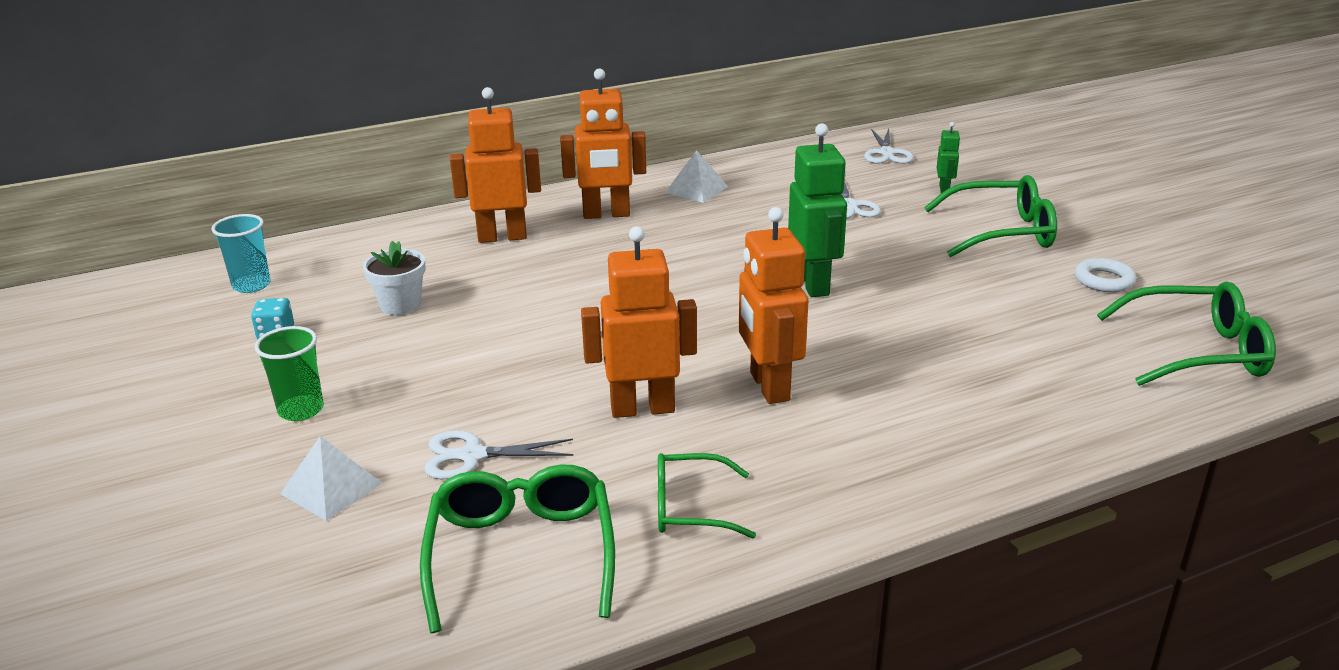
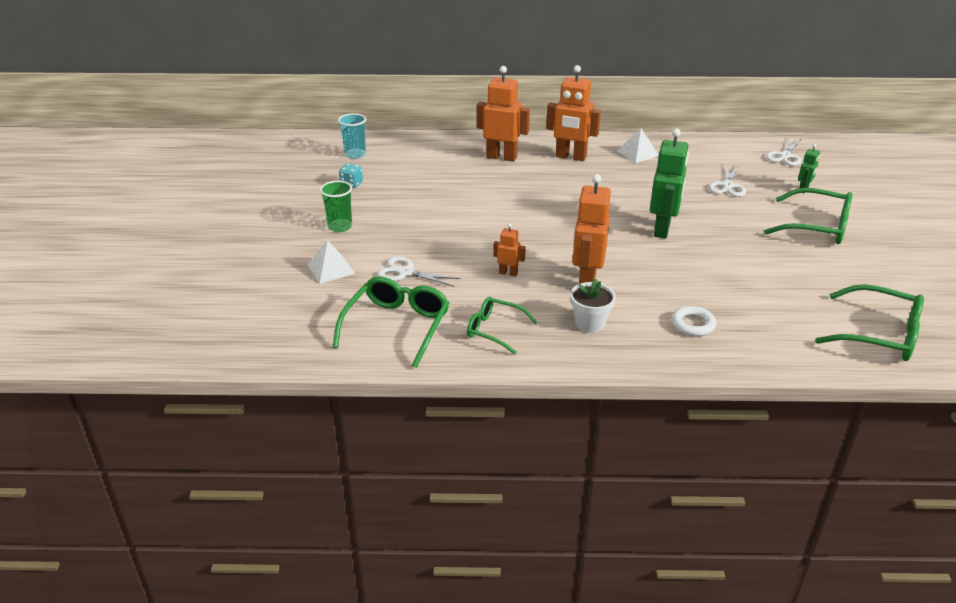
camera: 25 degrees right, 5 degrees up
(400, 305) = (422, 183): white flower pot -> white flower pot (590, 323)
(642, 408) = (508, 273): orange robot -> orange robot, size x0.49
(1104, 280) = (859, 275): white ring -> white ring (693, 324)

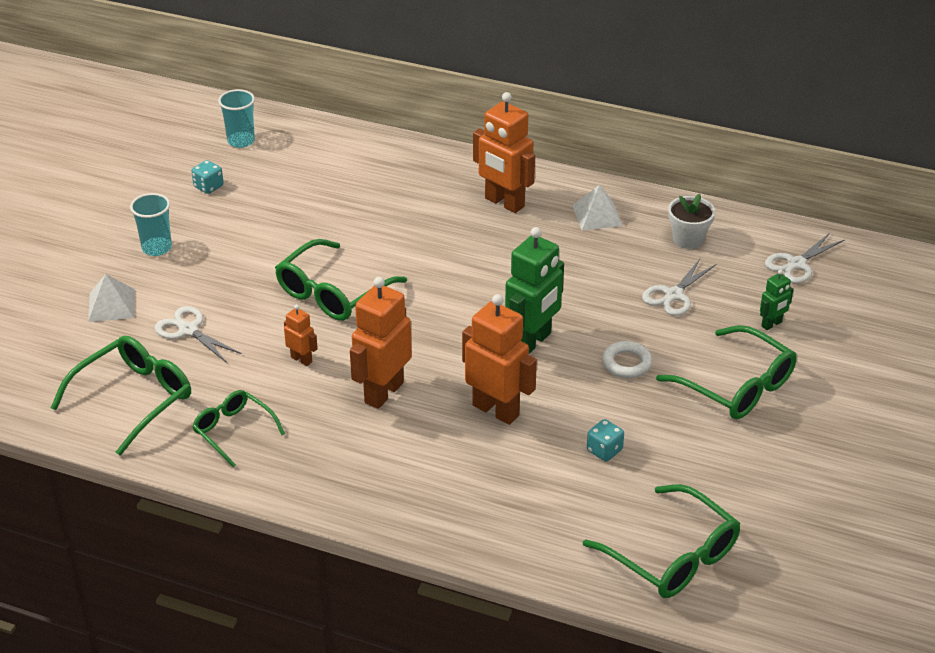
camera: 20 degrees right, 5 degrees up
(340, 227) = (157, 248): green cup -> turquoise cup
(496, 228) = (332, 293): none -> green glasses
(501, 157) = (416, 184): orange robot -> orange robot (496, 410)
(590, 323) = (344, 450): white flower pot -> white flower pot (688, 239)
(693, 324) = (460, 483): white ring -> white ring (626, 363)
(771, 282) = (604, 450): none -> turquoise dice

